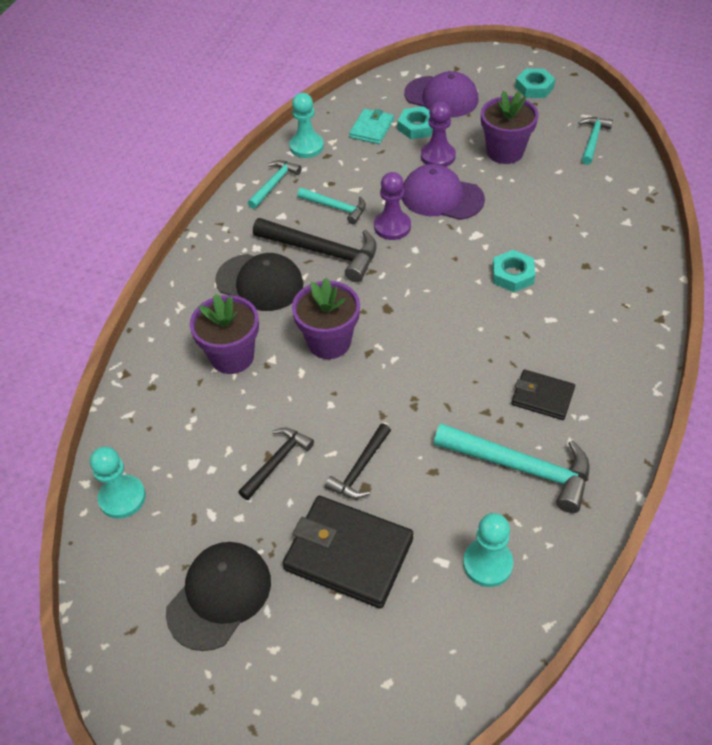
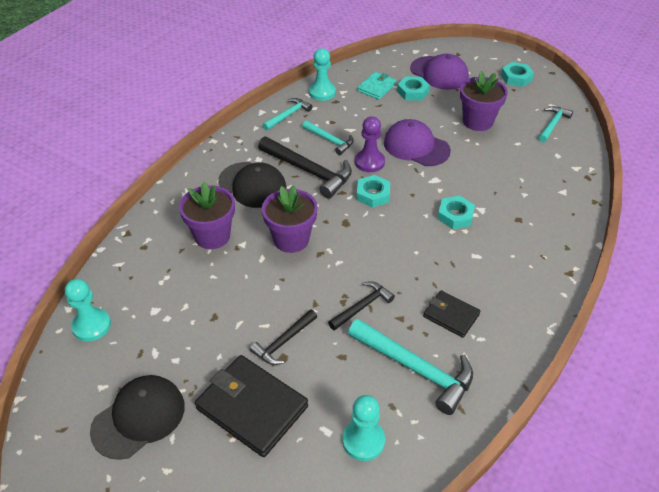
camera: 10 degrees right, 5 degrees down
(277, 461) = (219, 323): black hammer -> black hammer (362, 306)
(409, 267) = (373, 194): none -> turquoise nut
(438, 156) = (422, 116): purple pawn -> none

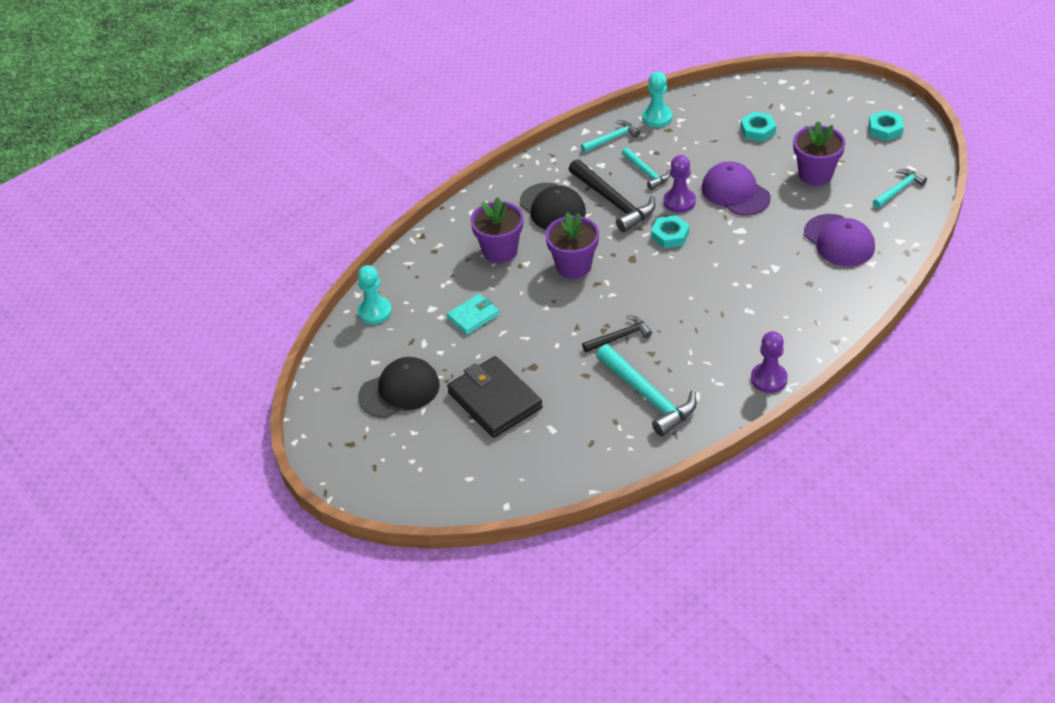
camera: 20 degrees right, 0 degrees up
(283, 342) = (537, 354): black hammer -> none
(363, 441) = (580, 442): turquoise pawn -> none
(376, 87) = (719, 120): turquoise wallet -> turquoise wallet (473, 316)
(439, 73) = (797, 112): purple cap -> purple cap (839, 241)
(451, 316) = (699, 359): black wallet -> none
(455, 215) = (745, 269): turquoise nut -> none
(527, 324) = (769, 379): none -> purple pawn

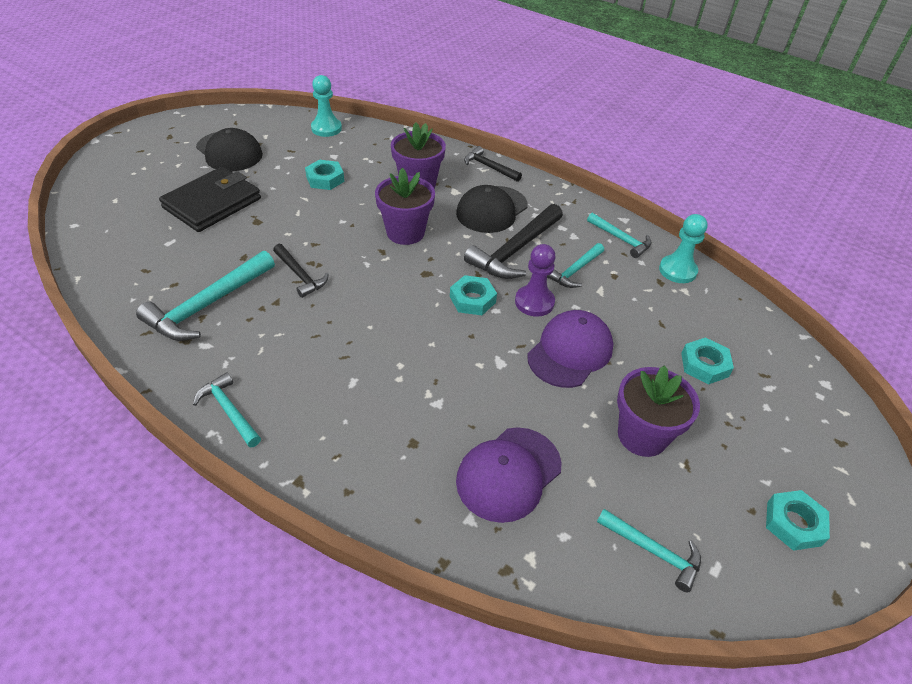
camera: 70 degrees right, 0 degrees up
(473, 316) = (325, 179): turquoise wallet -> turquoise nut
(484, 199) = (489, 167): none -> black hammer
(769, 379) = (229, 411): purple pawn -> turquoise hammer

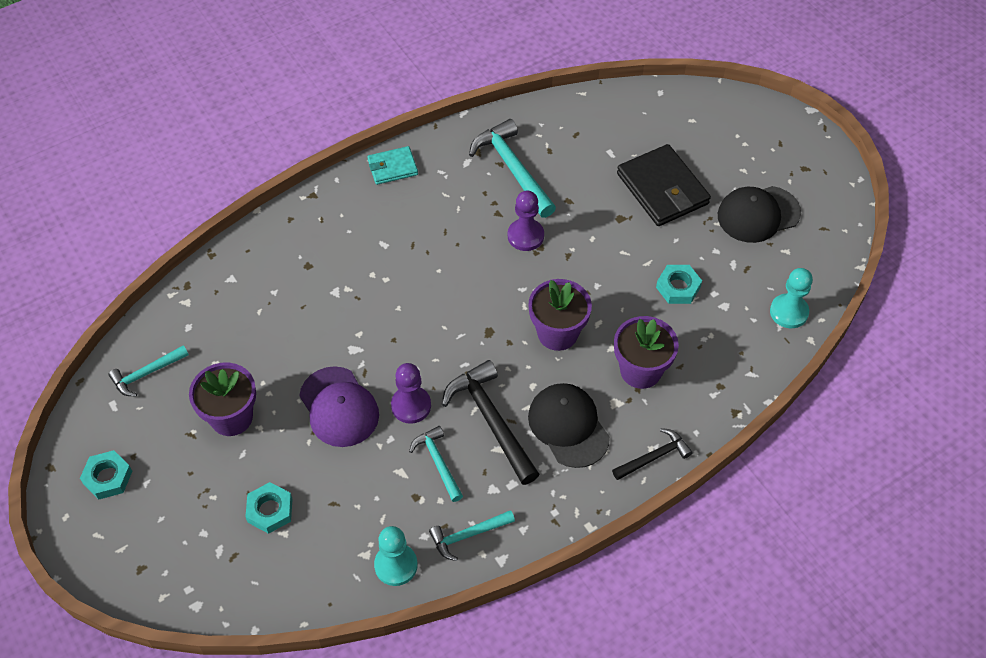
camera: 115 degrees right, 10 degrees up
(229, 411) = (392, 167): turquoise hammer -> turquoise wallet
(300, 275) = (525, 236): black hammer -> purple pawn
(472, 299) = (437, 356): turquoise nut -> none
(508, 473) = (251, 313): purple cap -> none

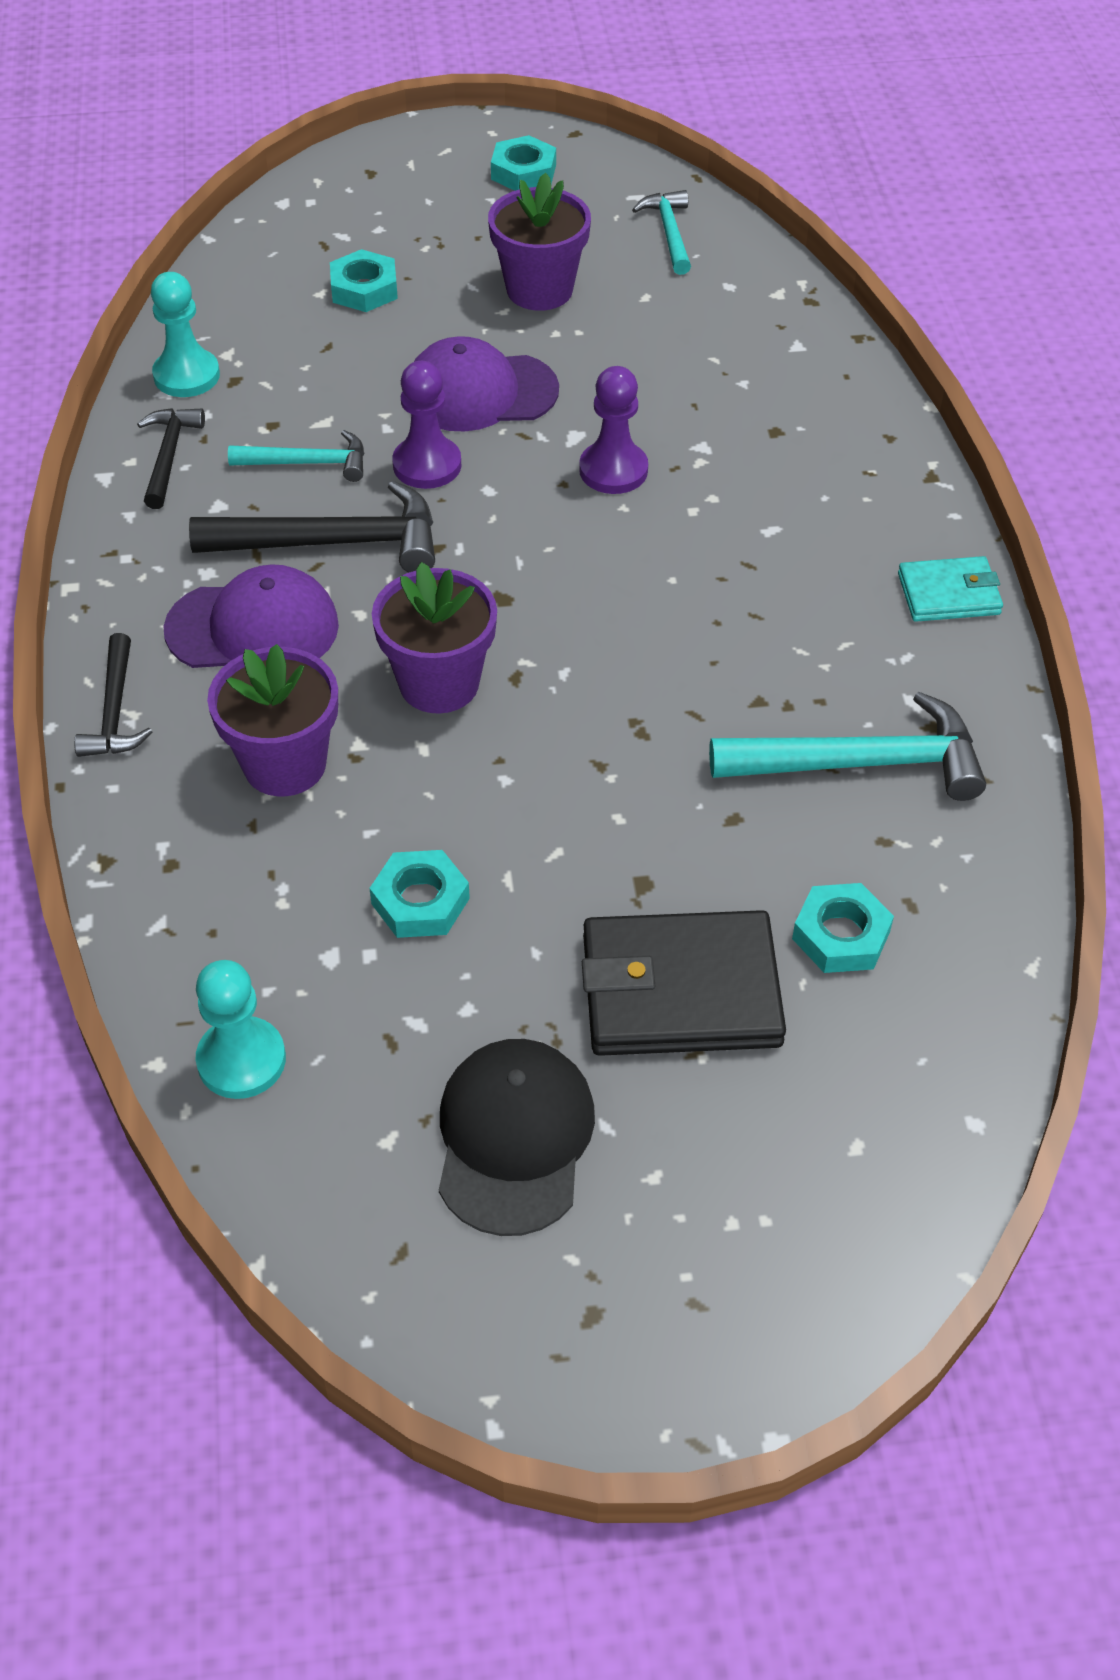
camera: 115 degrees right, 5 degrees down
(392, 167) = (948, 594): turquoise wallet -> turquoise wallet turned 75 degrees clockwise
(468, 535) = (169, 456): turquoise hammer -> black hammer
(525, 236) = (681, 720): purple pawn -> purple pawn (613, 470)
(568, 426) = (253, 628): black cap -> purple cap
(604, 150) = (841, 935): none -> turquoise nut

